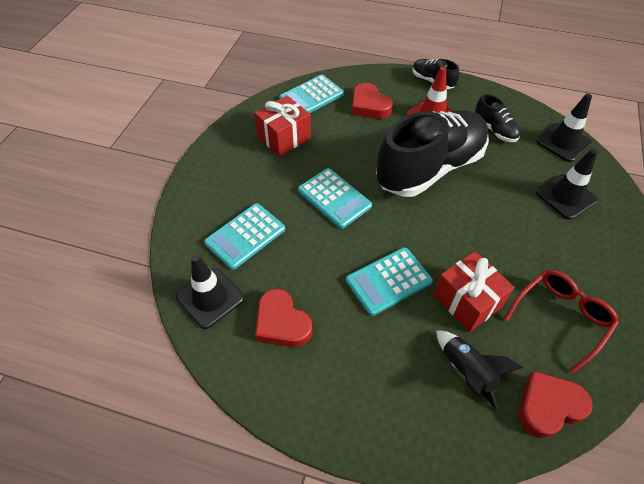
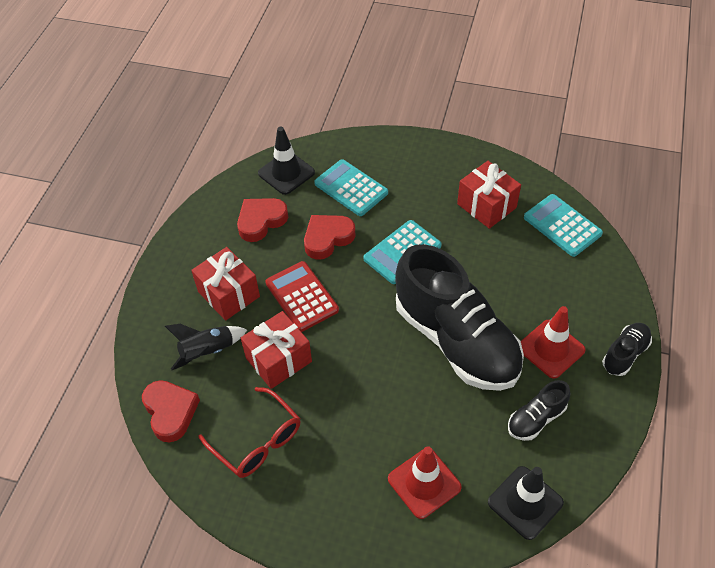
camera: 90 degrees right, 0 degrees up
(369, 106) = (557, 282): red heart -> red heart (327, 238)
(387, 353) = (229, 294): none -> red gift
(388, 281) = (302, 296): turquoise calculator -> red calculator
(566, 196) = (424, 483): black traffic cone -> red traffic cone

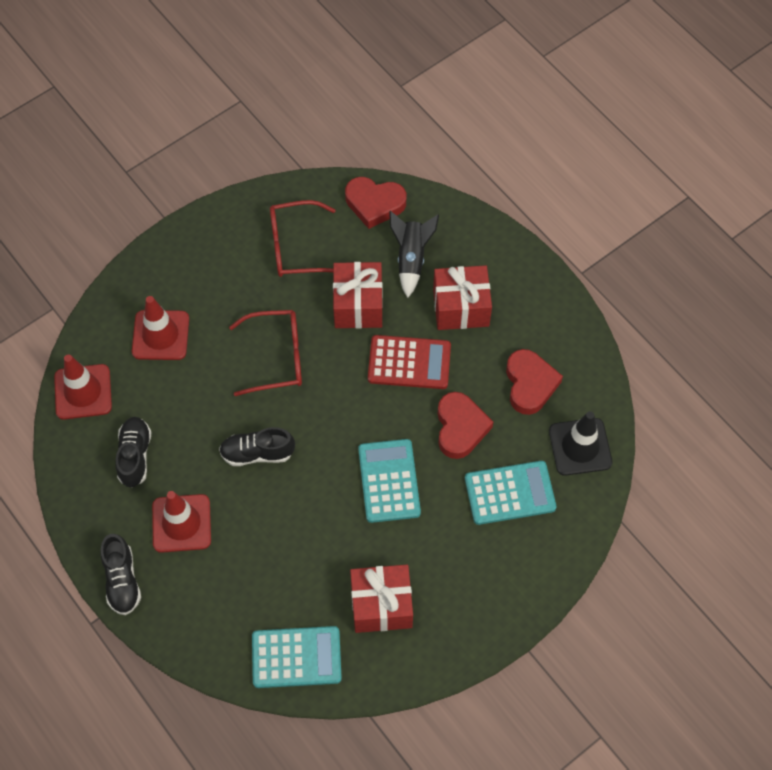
camera: 125 degrees right, 10 degrees up
(369, 382) = (277, 357): none -> red glasses
(456, 340) = (257, 453): black shoe -> black shoe, size x0.43
(525, 502) = (83, 392): black traffic cone -> red traffic cone

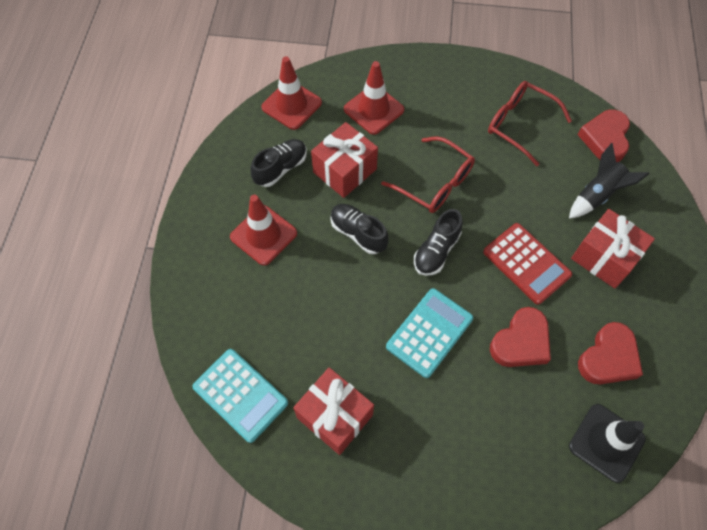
camera: 45 degrees right, 0 degrees up
(122, 580) = (191, 238): black shoe -> black shoe (436, 251)
(358, 305) = (526, 195): red gift -> red gift (345, 170)
(374, 204) = (605, 139): red heart -> red heart turned 45 degrees clockwise
(510, 493) = (513, 425): turquoise calculator -> none

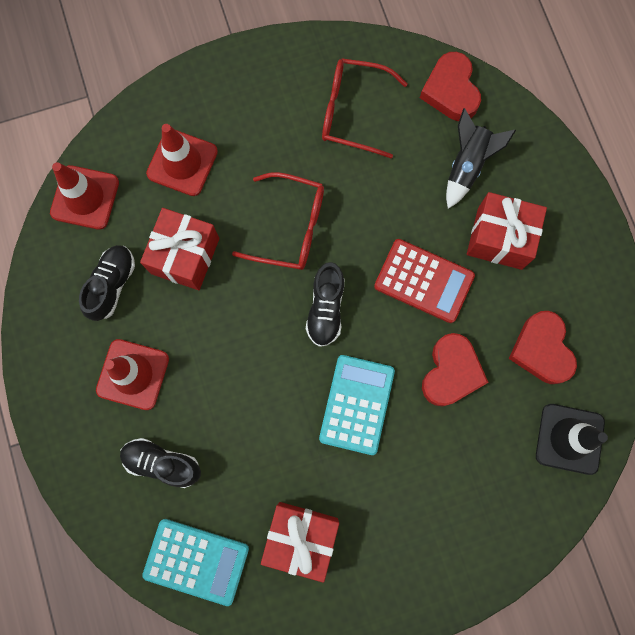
camera: 25 degrees left, 15 degrees up
(358, 233) = (234, 326): black shoe -> black shoe (162, 463)
(608, 358) = (541, 349): red heart -> red heart turned 150 degrees clockwise

